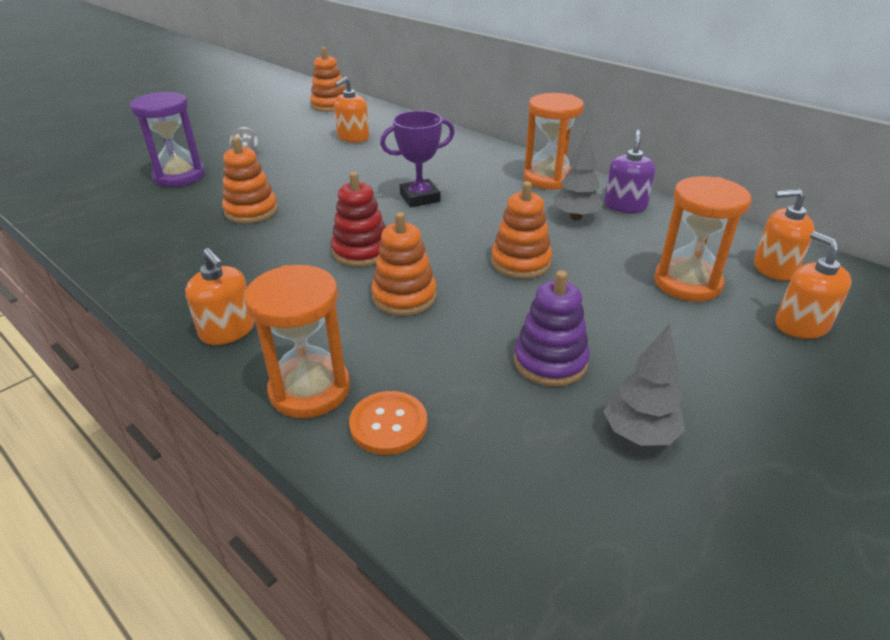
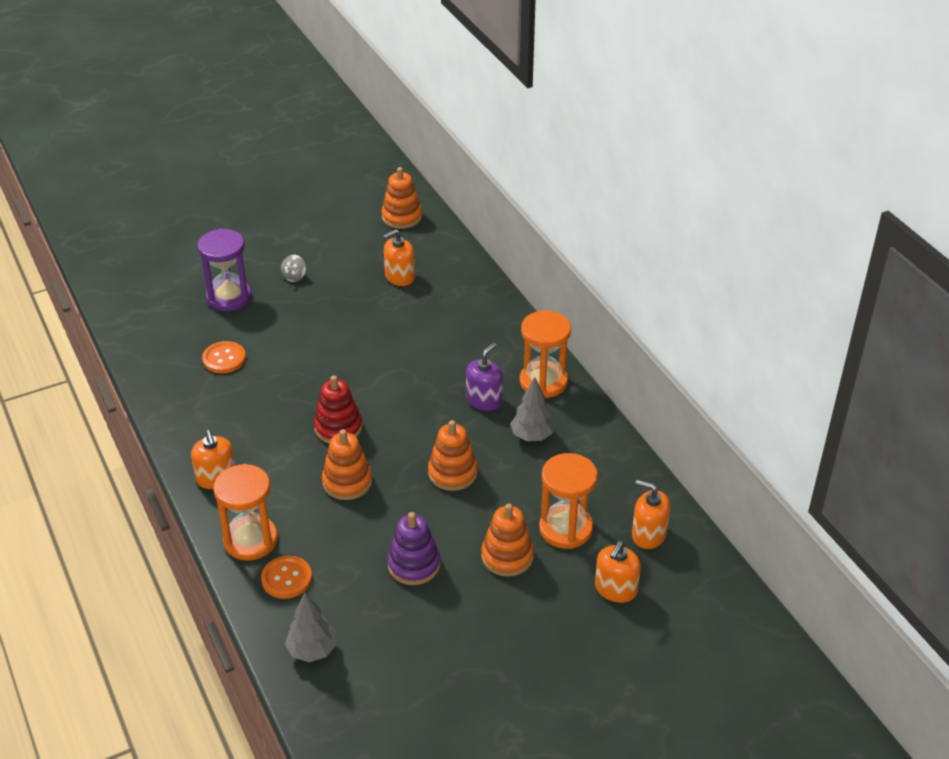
camera: 20 degrees right, 5 degrees up
(193, 221) = (224, 359): none -> orange button
(251, 211) = (272, 358): orange stacking toy -> orange stacking toy (507, 556)
(420, 198) = (416, 378): purple trophy -> none
(625, 205) = (585, 434): purple soap dispenser -> purple soap dispenser (484, 400)
(639, 434) = (432, 630): grey tree -> grey tree (312, 650)
(801, 325) = (615, 589): orange soap dispenser -> orange soap dispenser turned 150 degrees counterclockwise

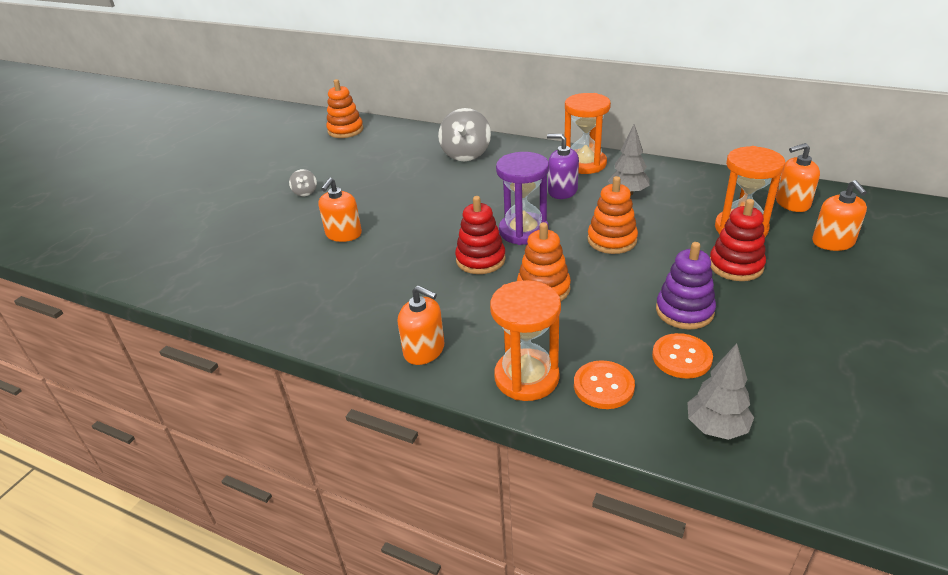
camera: 35 degrees left, 5 degrees down
(224, 359) = (312, 266): orange button -> orange button (681, 357)
(229, 297) = (262, 227): purple hourglass -> purple hourglass (523, 231)
(399, 277) = (392, 158): orange soap dispenser -> orange soap dispenser (343, 234)
(462, 308) = (466, 154): none -> grey spinning top
(484, 400) = (562, 191): purple soap dispenser -> purple soap dispenser turned 60 degrees counterclockwise
(507, 556) = (735, 266): orange stacking toy -> red stacking toy

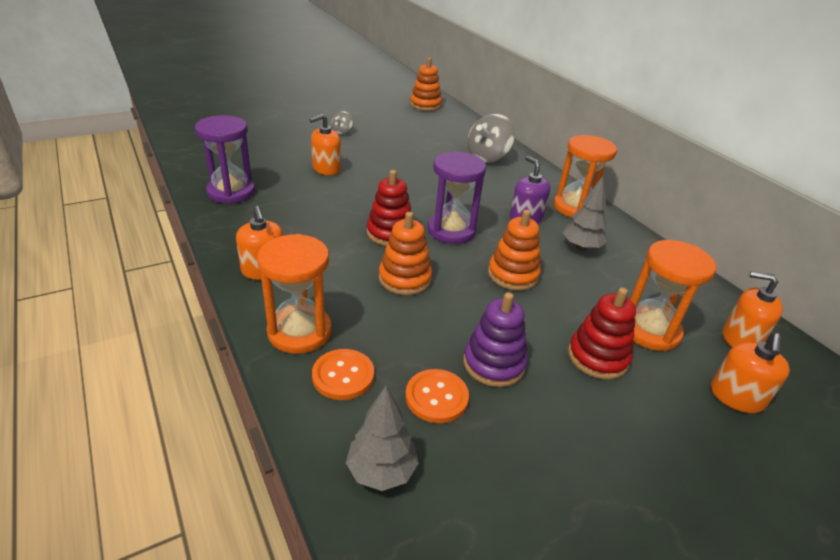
camera: 30 degrees right, 0 degrees up
(286, 303) = (231, 192): none -> purple hourglass

